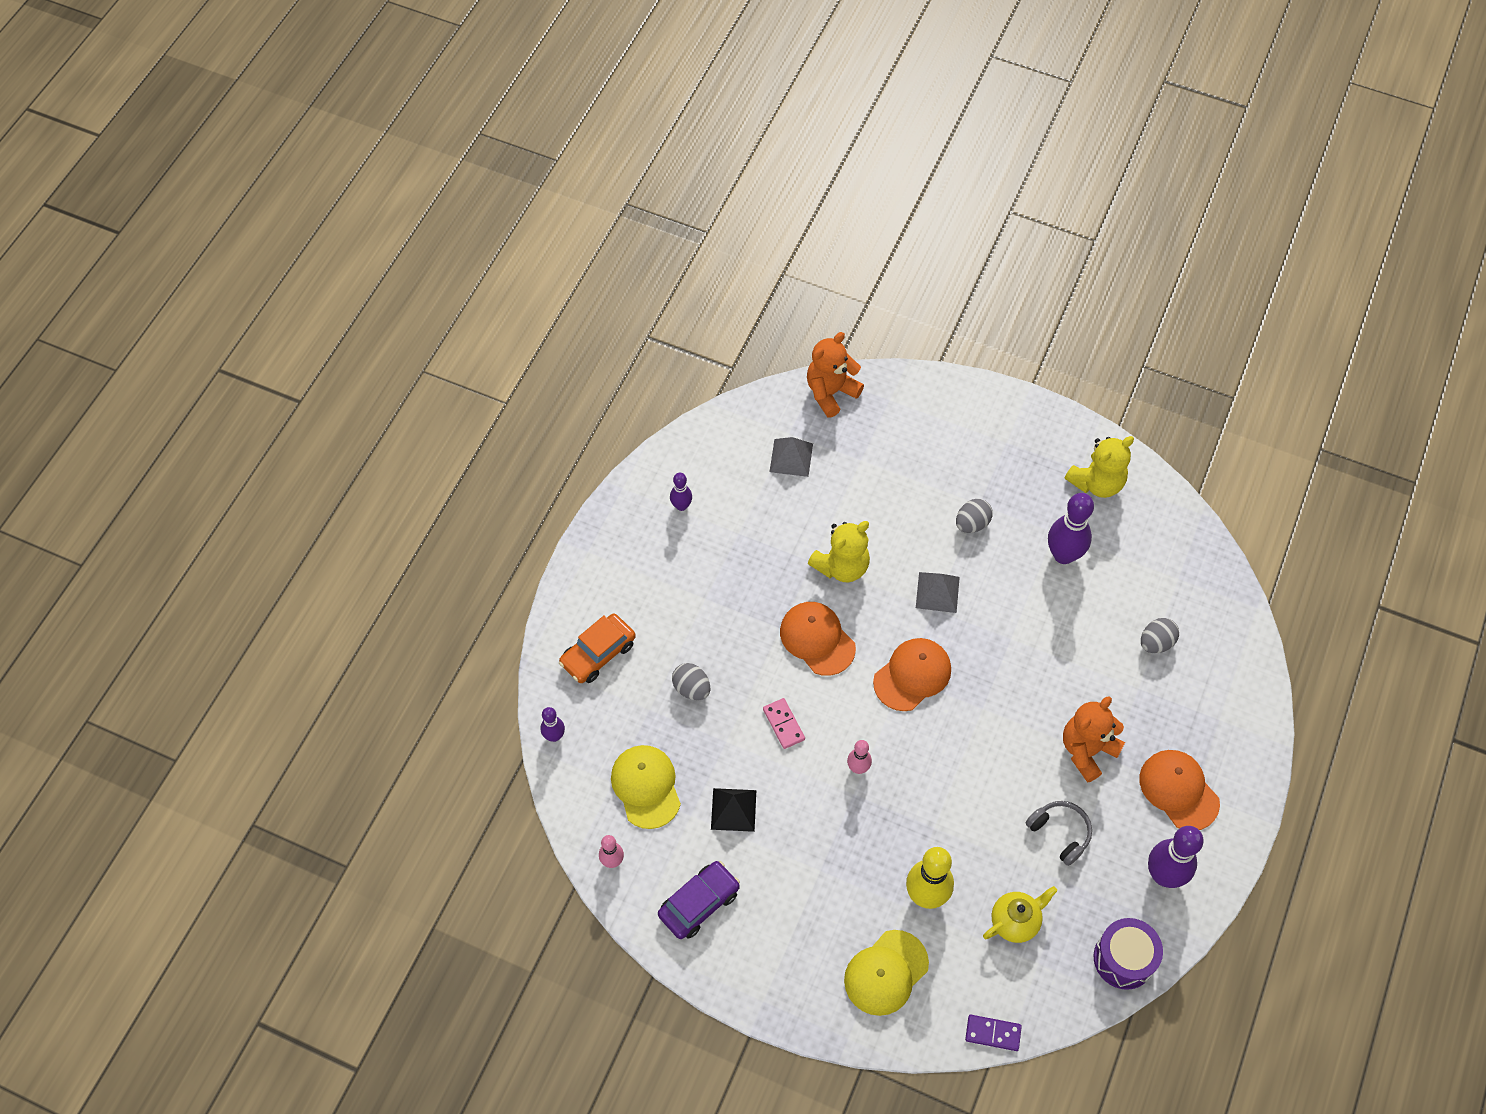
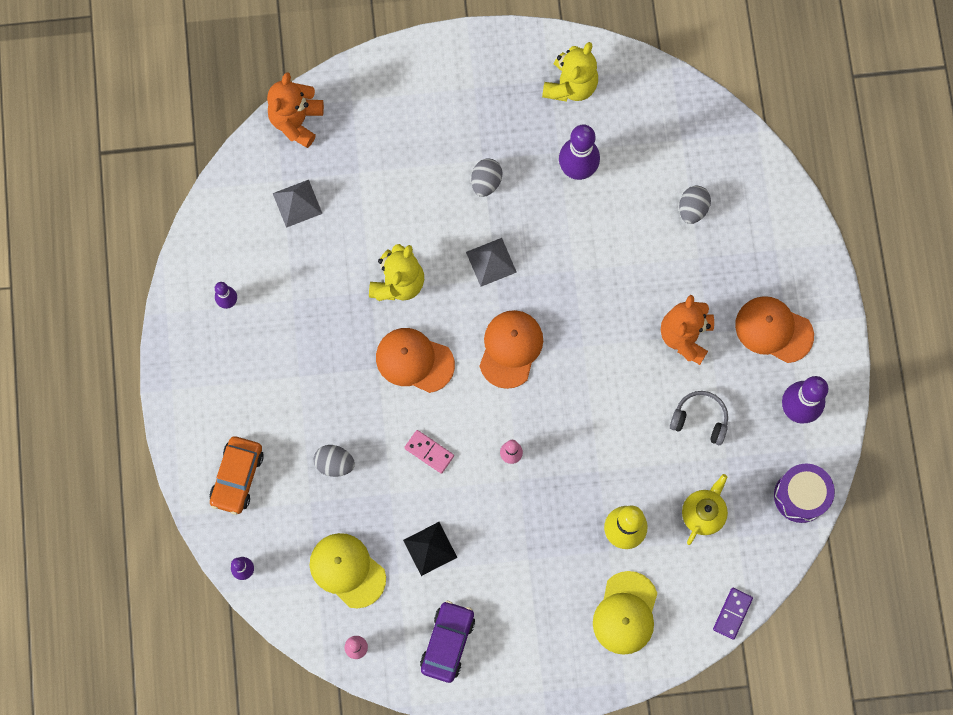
camera: 30 degrees left, 15 degrees up
(993, 1033) = (732, 613): purple domino -> purple domino turned 45 degrees counterclockwise

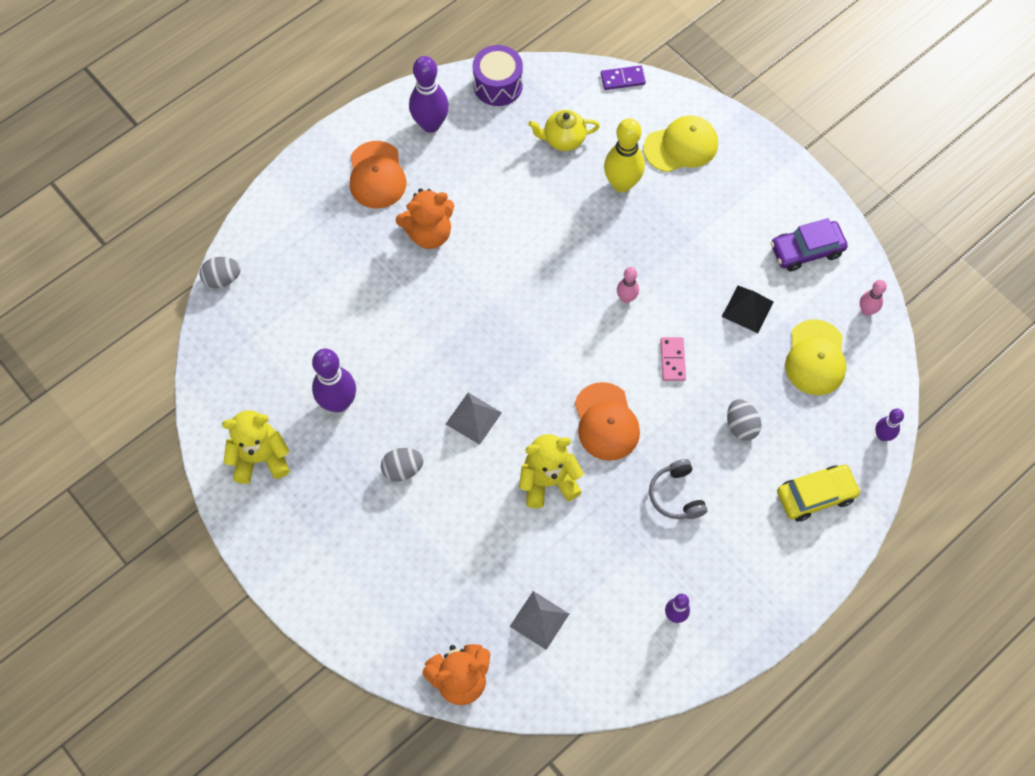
camera: 125 degrees left, 10 degrees down
(237, 477) = (815, 496): orange car -> yellow car
(510, 349) = (538, 354): orange cap -> none
(692, 209) = (312, 292): grey egg -> grey egg (222, 279)
(700, 419) = (490, 184): grey headphones -> grey headphones (676, 495)

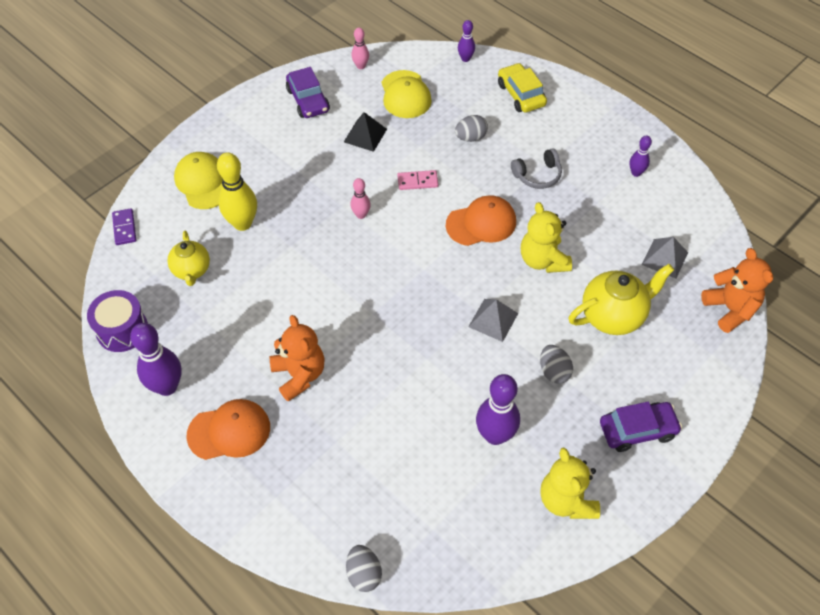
camera: 95 degrees left, 10 degrees down
(323, 540) = (637, 430): none -> purple car
(465, 544) = (613, 316): none -> yellow teapot
(815, 358) = (405, 95): yellow cap -> yellow cap turned 75 degrees clockwise

